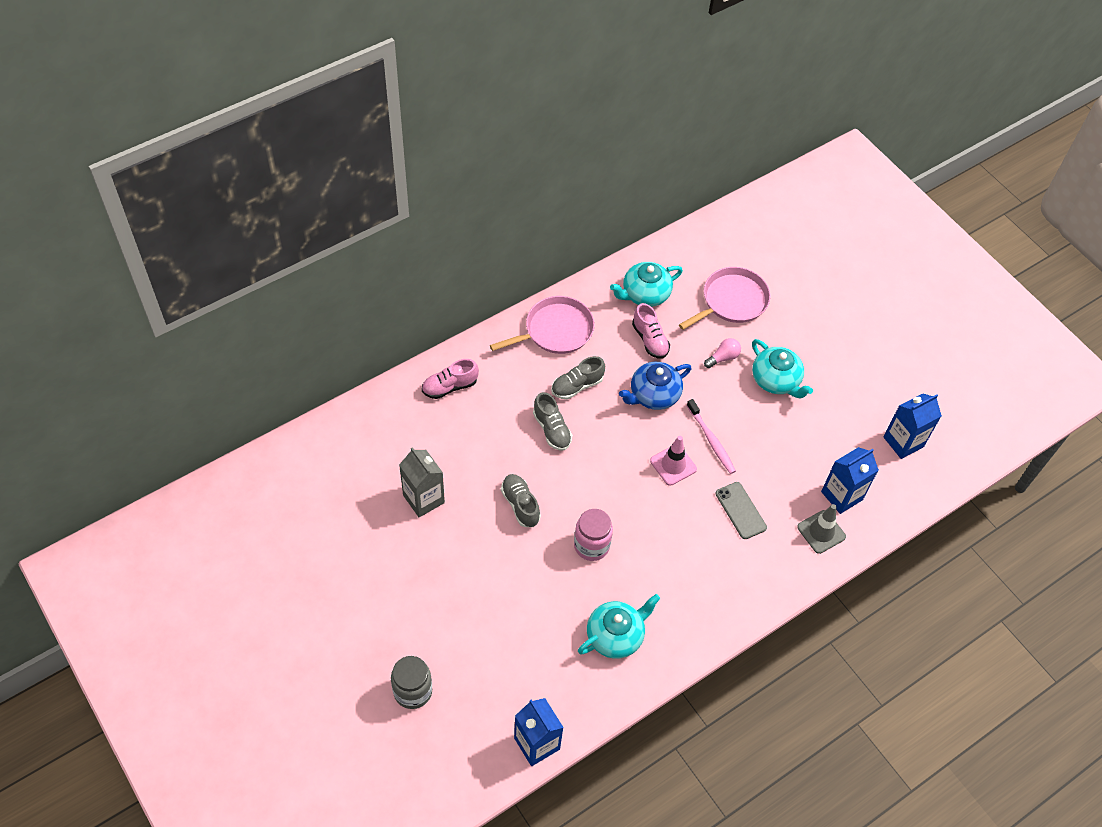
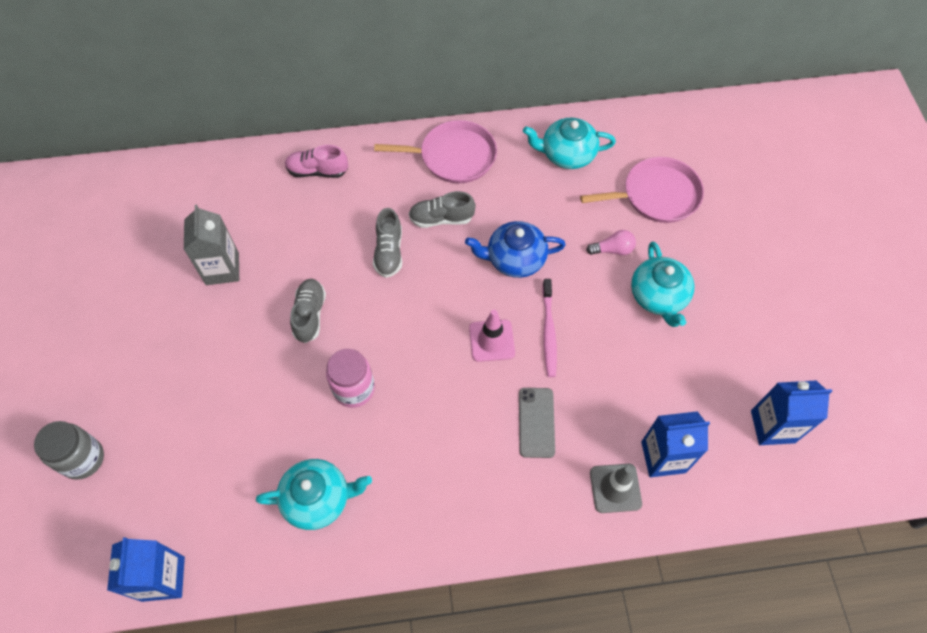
camera: 30 degrees right, 5 degrees up
(650, 340) = (544, 202): pink shoe -> none

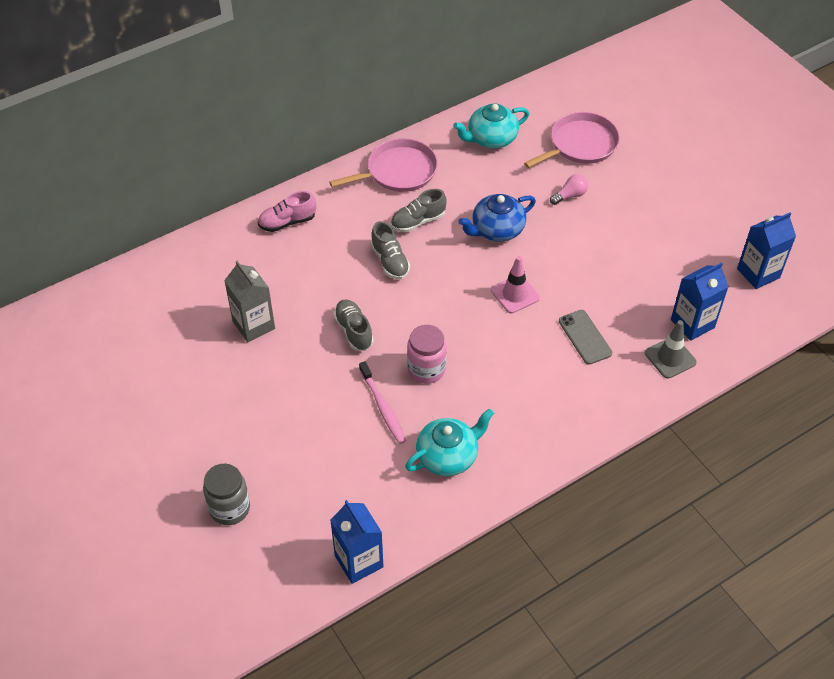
camera: 25 degrees left, 10 degrees down
(548, 331) = (555, 271): pink toothbrush -> pink toothbrush (382, 407)
(658, 297) = (624, 216): turquoise teapot -> none

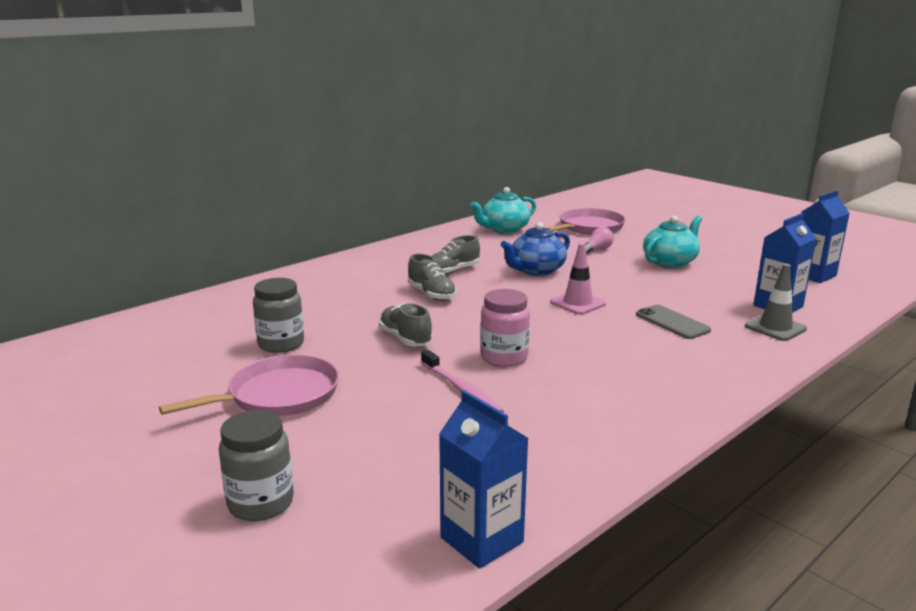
camera: 10 degrees left, 30 degrees down
(253, 325) = (281, 344): grey carton -> grey jar
(287, 222) = (311, 280): pink shoe -> none
(398, 171) = (421, 249): pink pan -> pink pan (278, 395)
(448, 456) = (566, 421): turquoise teapot -> turquoise teapot (670, 262)

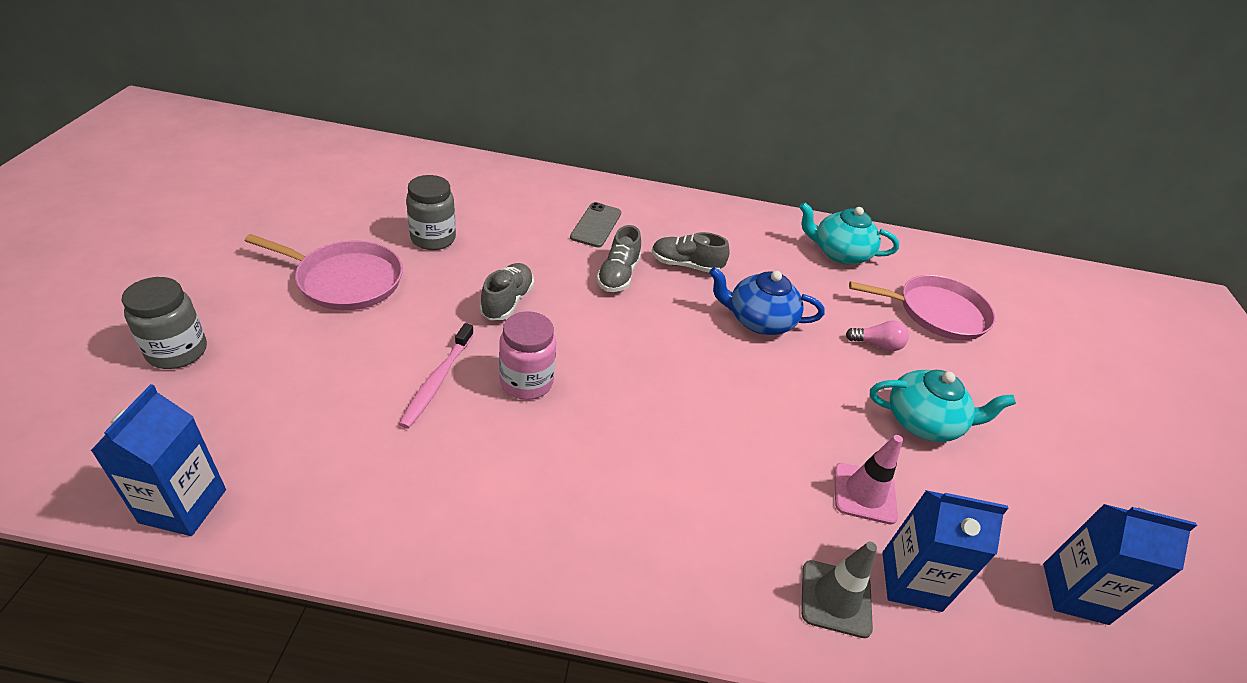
camera: 45 degrees right, 20 degrees up
(578, 303) = (710, 385): pink traffic cone -> pink traffic cone (864, 493)
(672, 322) = (743, 486): grey phone -> grey phone (596, 225)

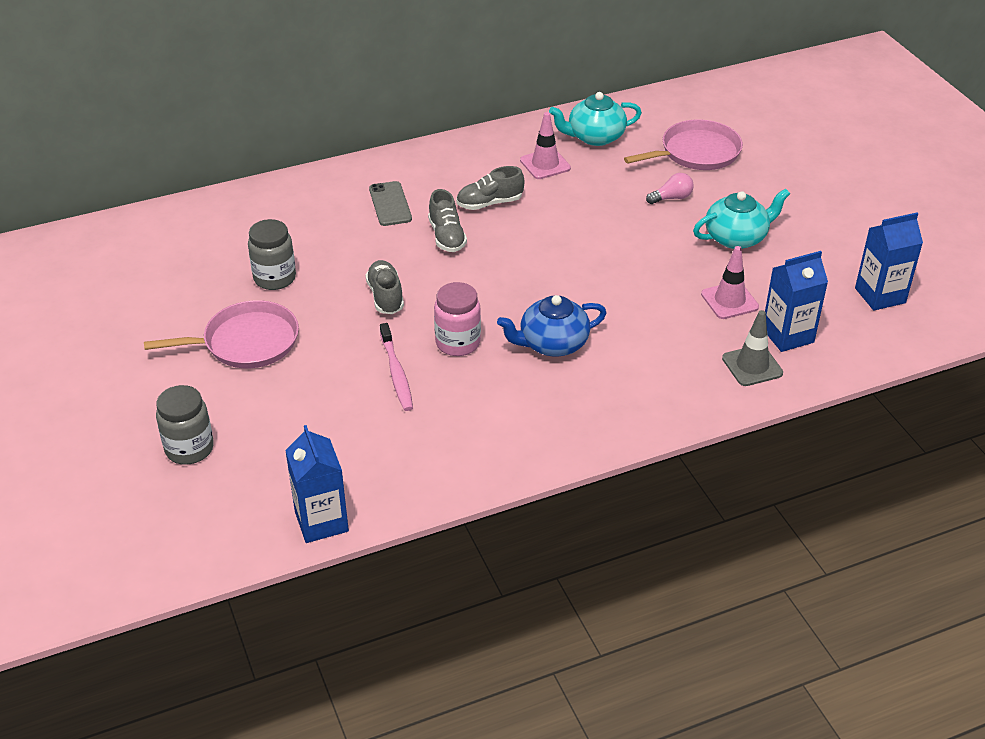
camera: 25 degrees left, 0 degrees up
(758, 320) = (577, 220): blue teapot -> blue teapot (552, 344)
(770, 255) = (545, 164): none -> pink traffic cone

